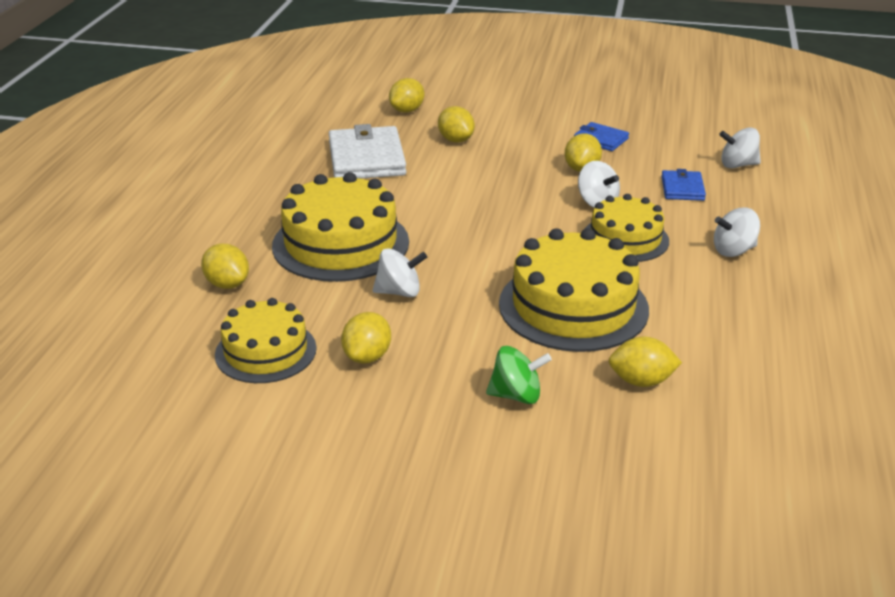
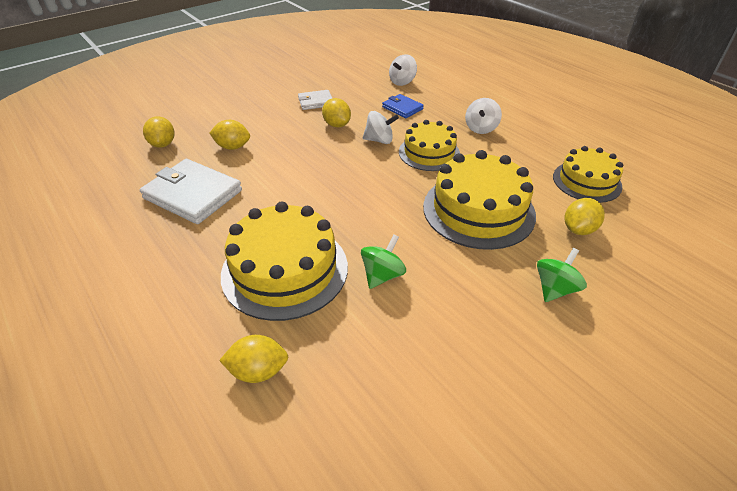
camera: 50 degrees left, 10 degrees up
(266, 351) = (383, 399): yellow cake -> yellow cake (586, 181)
(367, 356) = (447, 339): yellow lemon -> none
(399, 292) = (382, 275): white spinning top -> green spinning top
(601, 139) = (316, 102): blue wallet -> white wallet

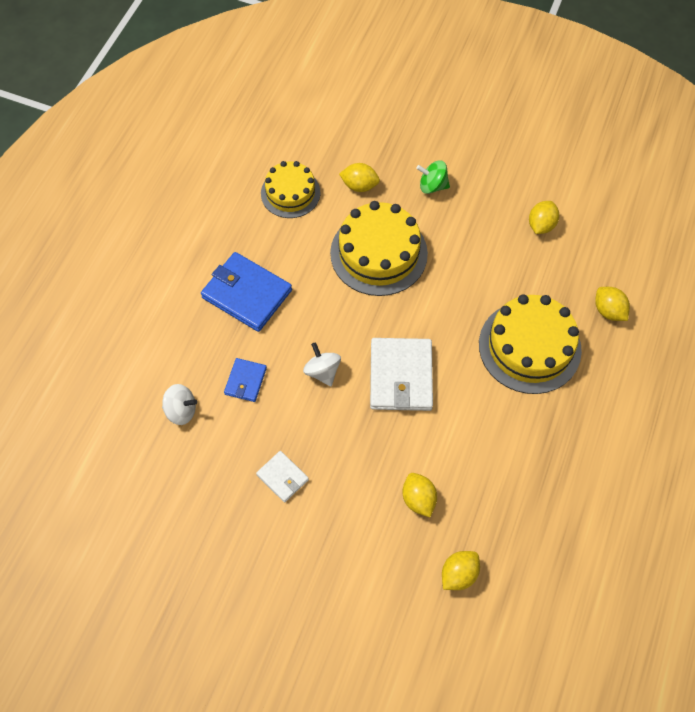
camera: 120 degrees left, 20 degrees up
(193, 194) = (505, 476): white wallet -> white wallet (401, 376)
(337, 125) = (317, 426): yellow lemon -> yellow lemon (541, 225)
(382, 275) = (490, 284): green spinning top -> none
(429, 153) = (318, 320): yellow cake -> none
(481, 128) = (247, 294): white spinning top -> blue wallet

